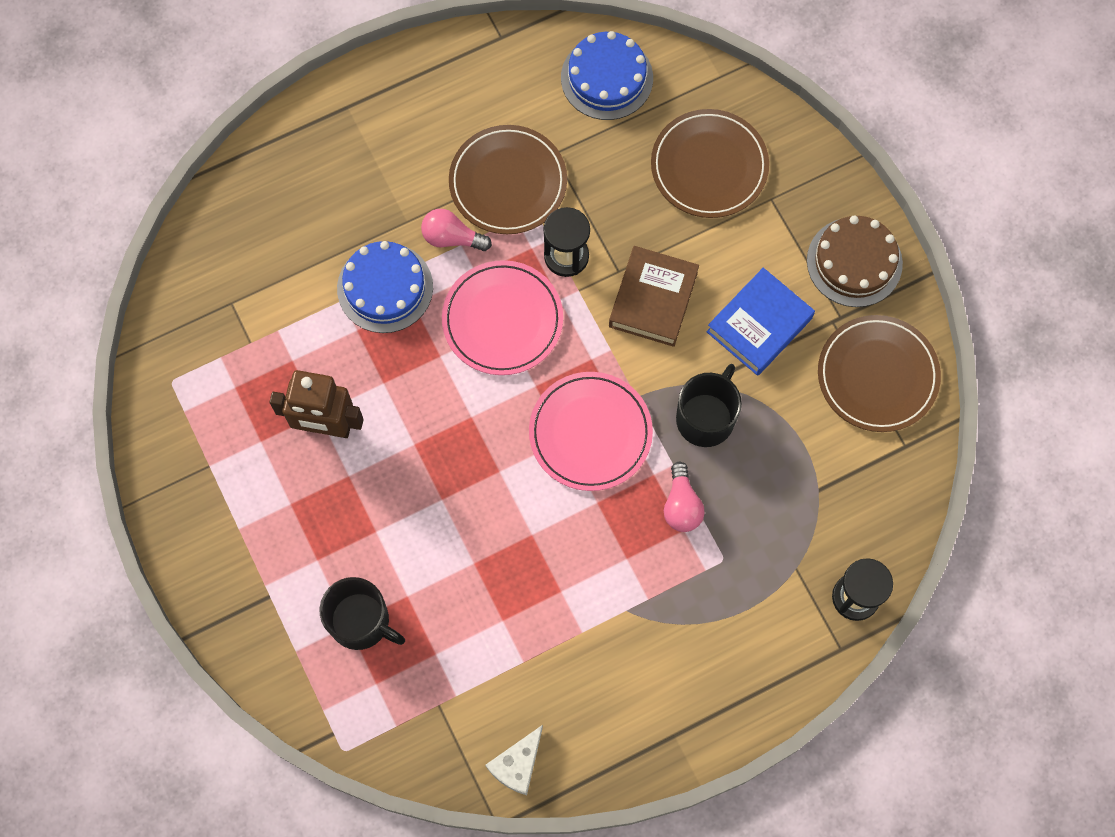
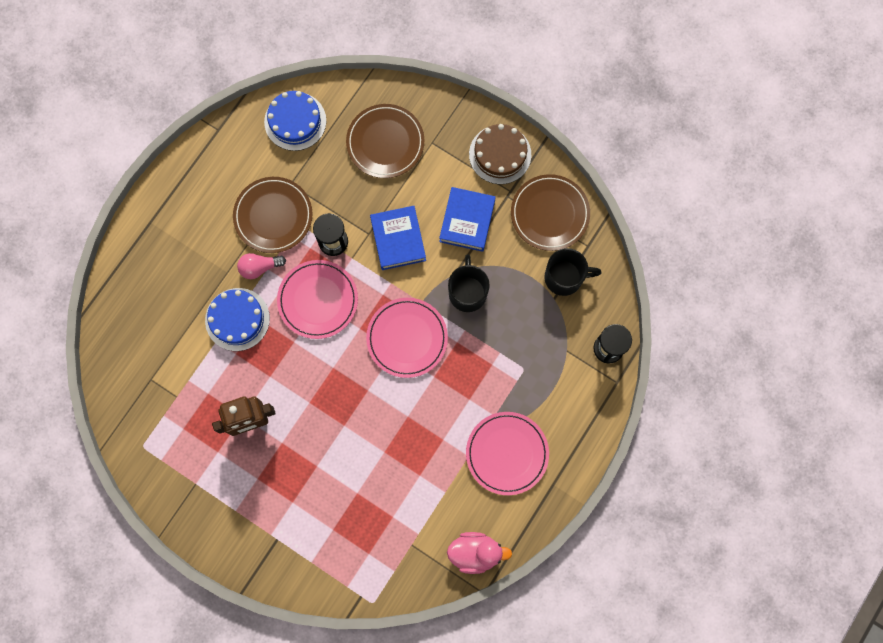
camera: 30 degrees left, 5 degrees up
(361, 621) = (339, 523): black mug -> black mug (564, 277)
(517, 764) = (475, 552): white cheese -> pink duck
(635, 658) = (507, 453): none -> pink plate
(653, 299) = (398, 239): brown book -> blue book
(681, 505) = (482, 351): pink light bulb -> none

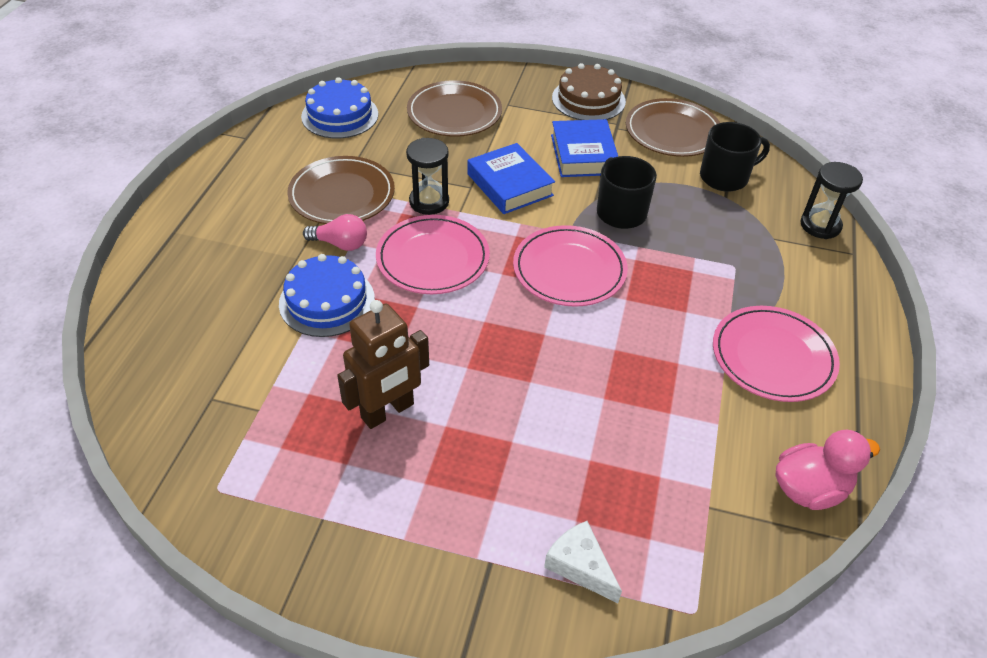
camera: 20 degrees left, 30 degrees down
(259, 267) = (340, 244): pink light bulb -> pink light bulb turned 135 degrees counterclockwise
(324, 557) = (580, 566): none -> white cheese

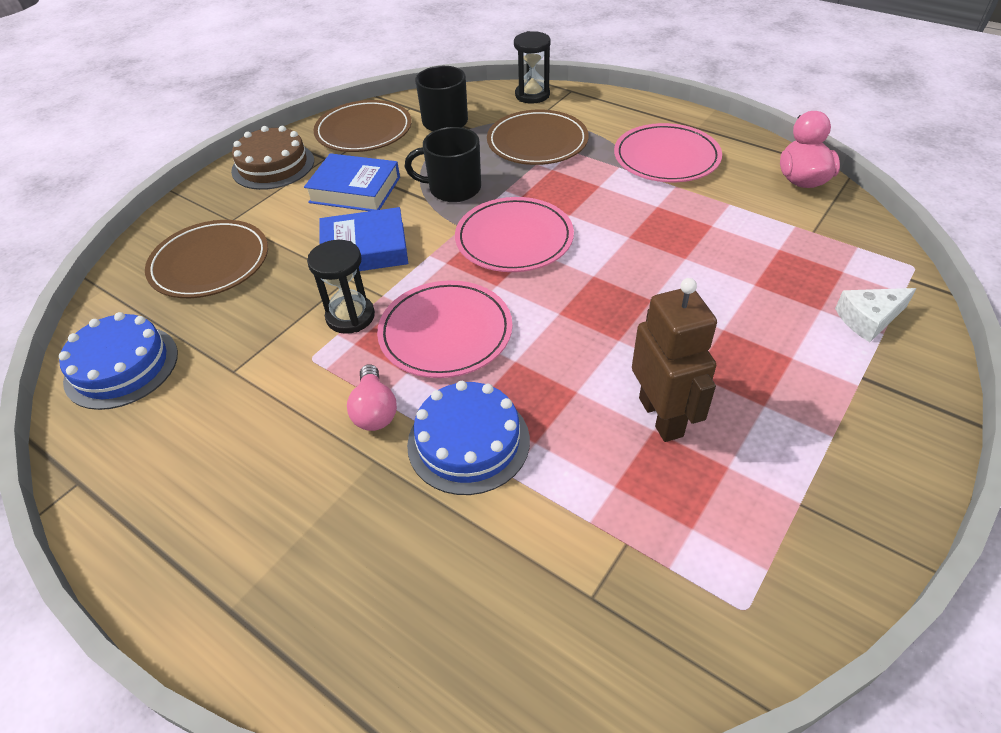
camera: 65 degrees left, 0 degrees up
(340, 244) = (374, 410): pink light bulb -> pink light bulb turned 135 degrees clockwise
(342, 195) = (283, 393): brown plate -> brown plate (537, 142)

